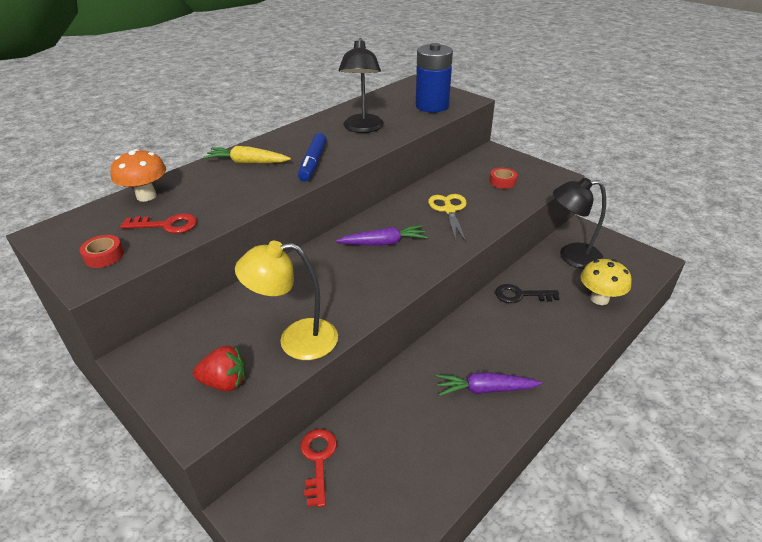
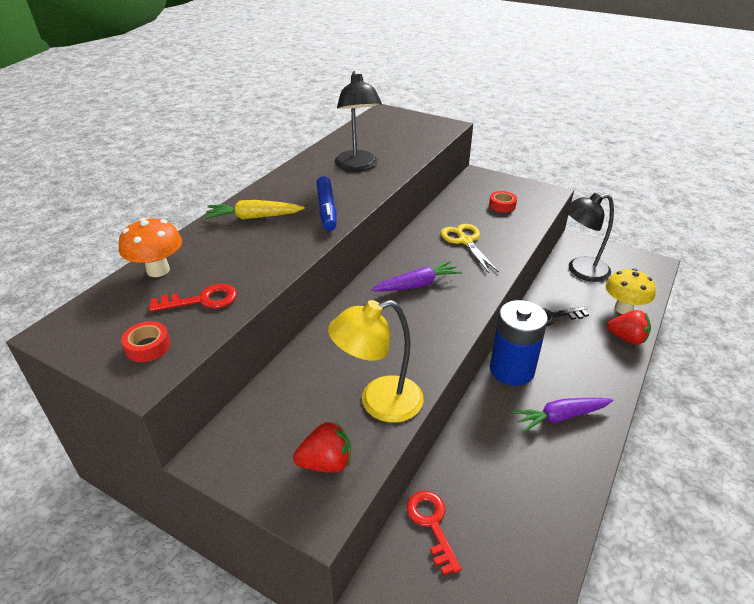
camera: 15 degrees left, 0 degrees up
(432, 106) = (415, 135): blue battery -> blue battery (511, 370)
(589, 328) = (627, 338): none -> red strawberry

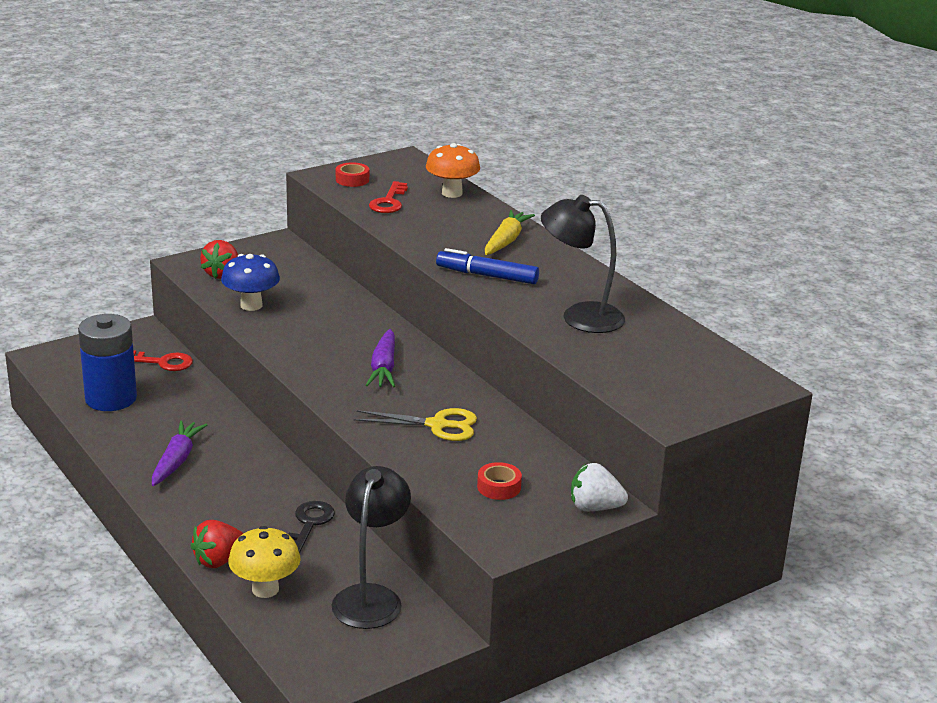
camera: 115 degrees right, 10 degrees down
(379, 403) = (251, 305): yellow lamp -> blue mushroom
(485, 178) = (594, 507): none -> white strawberry
(511, 370) = (261, 460): blue battery -> blue battery (111, 398)

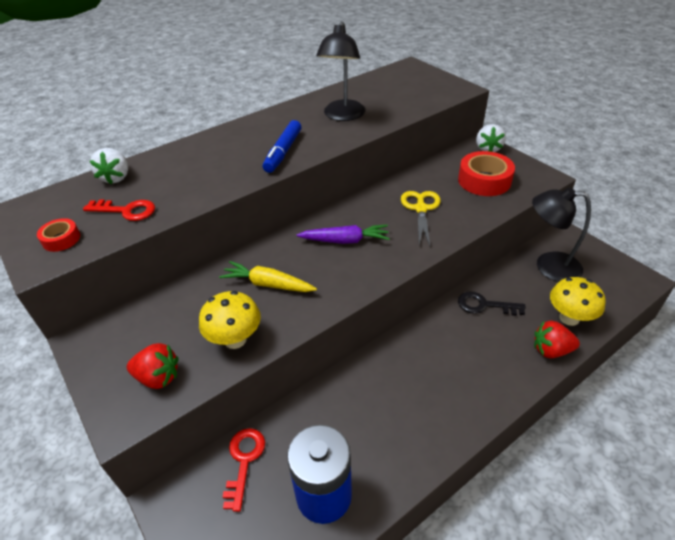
camera: 90 degrees left, 15 degrees up
(177, 460) = (425, 406): purple carrot -> none
(218, 560) = (551, 350): red strawberry -> red strawberry turned 135 degrees clockwise
(251, 305) = (235, 339): blue mushroom -> yellow mushroom
(452, 193) = (116, 177): orange mushroom -> white strawberry
(499, 487) = (484, 180): red tape -> red tape, size x1.90
(506, 241) = (220, 147): yellow carrot -> yellow carrot (268, 284)

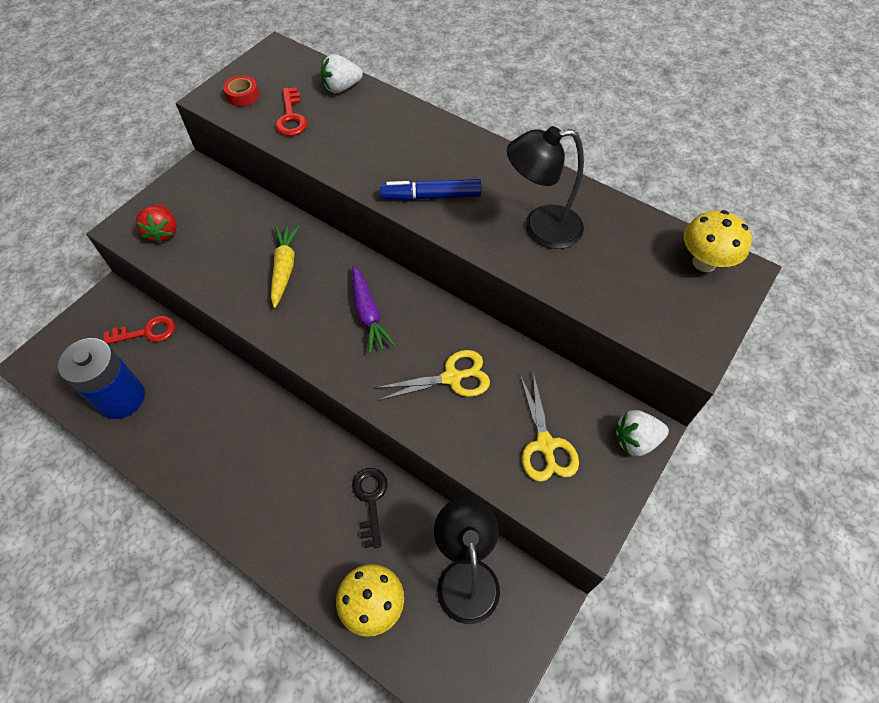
camera: 70 degrees right, 15 degrees up
(235, 339) = (210, 268): yellow mushroom -> yellow mushroom (704, 262)
(484, 180) = (545, 445): red tape -> yellow scissors
(551, 350) = (315, 583): red strawberry -> none

